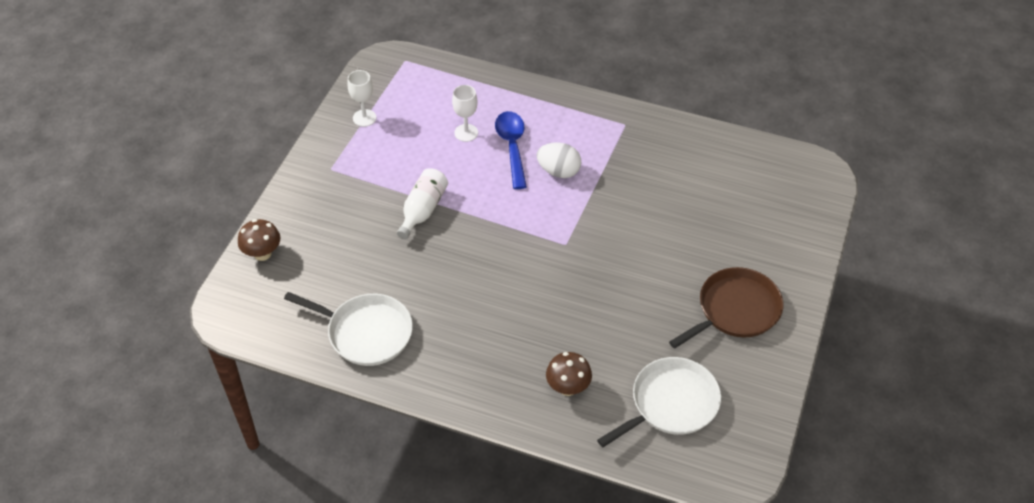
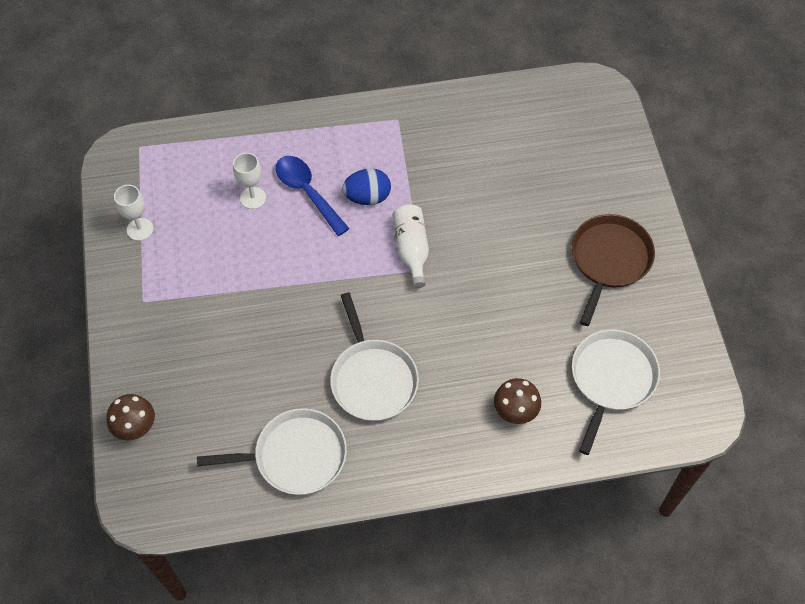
camera: 30 degrees left, 10 degrees up
(423, 210) = (265, 300): white bottle -> white bottle (411, 249)
(467, 306) = (372, 379): none -> white pan
(558, 171) = (367, 197): white egg -> blue egg

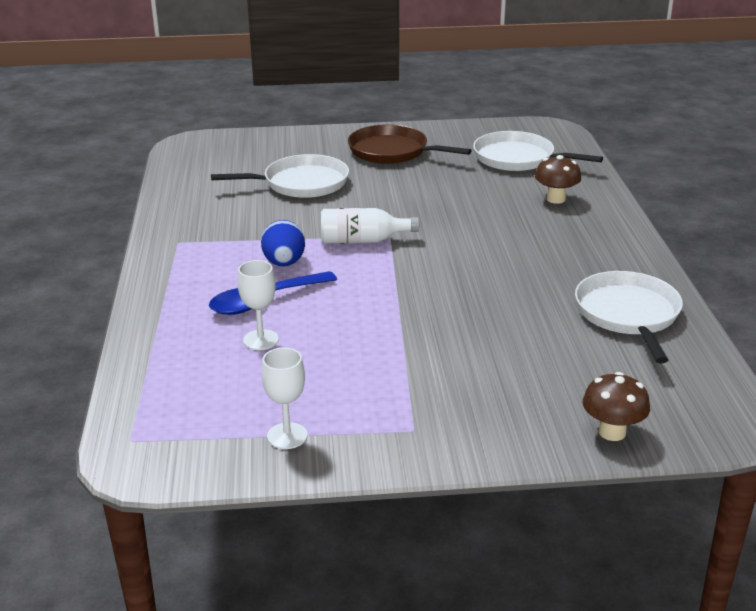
camera: 85 degrees left, 30 degrees down
(372, 379) = (526, 267): white pan -> white pan (301, 183)

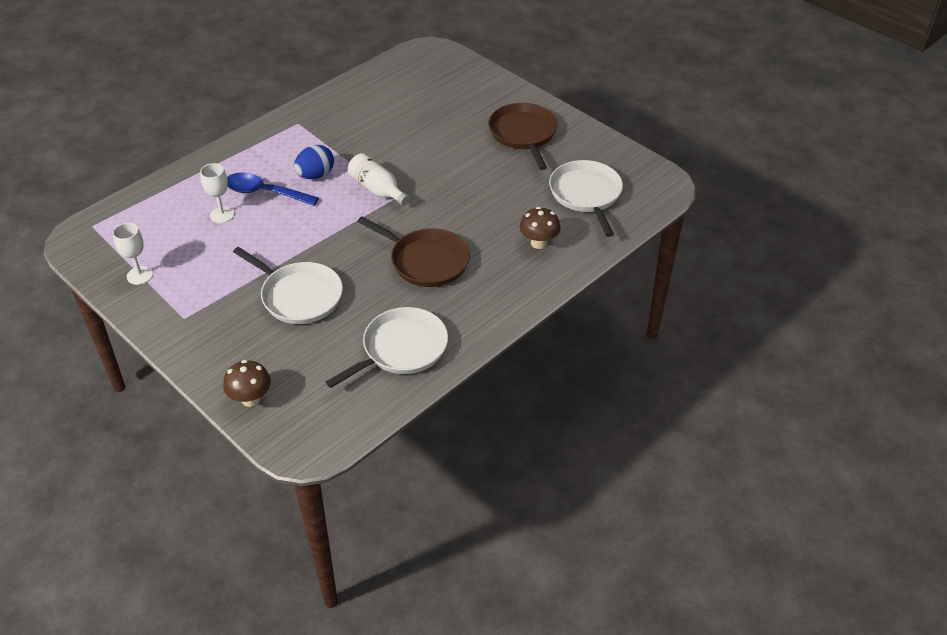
camera: 50 degrees right, 15 degrees up
(301, 183) = (427, 124): white pan -> white pan (298, 296)
(509, 256) = (426, 261): none -> brown pan

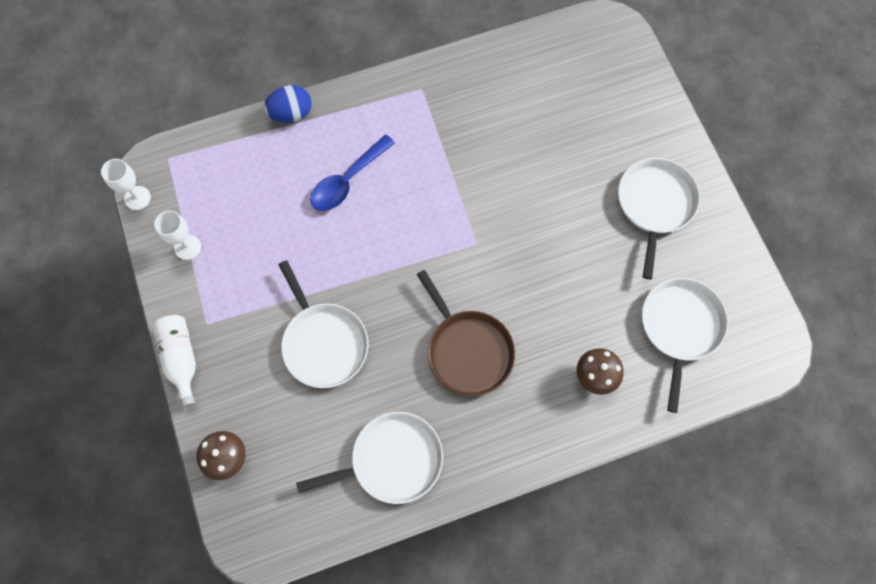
camera: 25 degrees right, 25 degrees up
(222, 215) = (294, 195): white goblet -> white goblet (137, 198)
(264, 193) = (347, 181): blue spoon -> blue spoon turned 90 degrees counterclockwise
(315, 175) = (408, 176): blue egg -> blue egg (291, 114)
(377, 189) = (462, 224): white bottle -> white bottle (181, 359)
(523, 134) = (655, 205): brown pan -> white pan

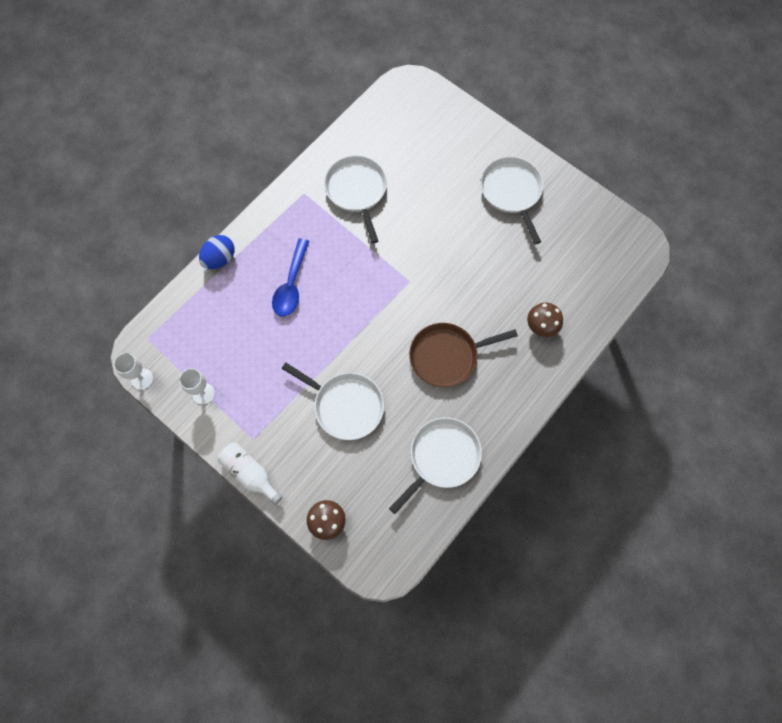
camera: 30 degrees left, 0 degrees up
(467, 350) = (447, 356): brown pan -> brown pan turned 135 degrees clockwise
(680, 327) = (576, 265): white pan -> white pan (357, 191)

